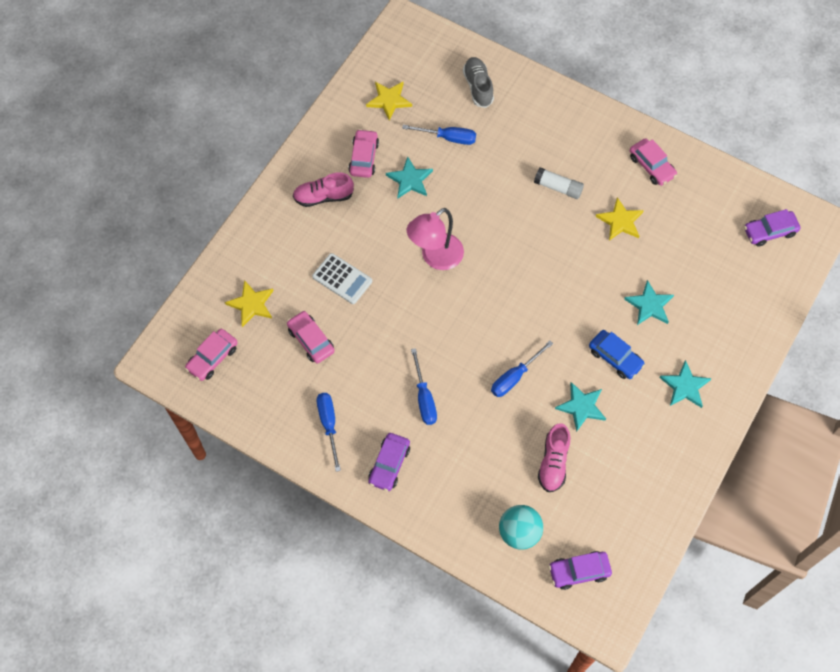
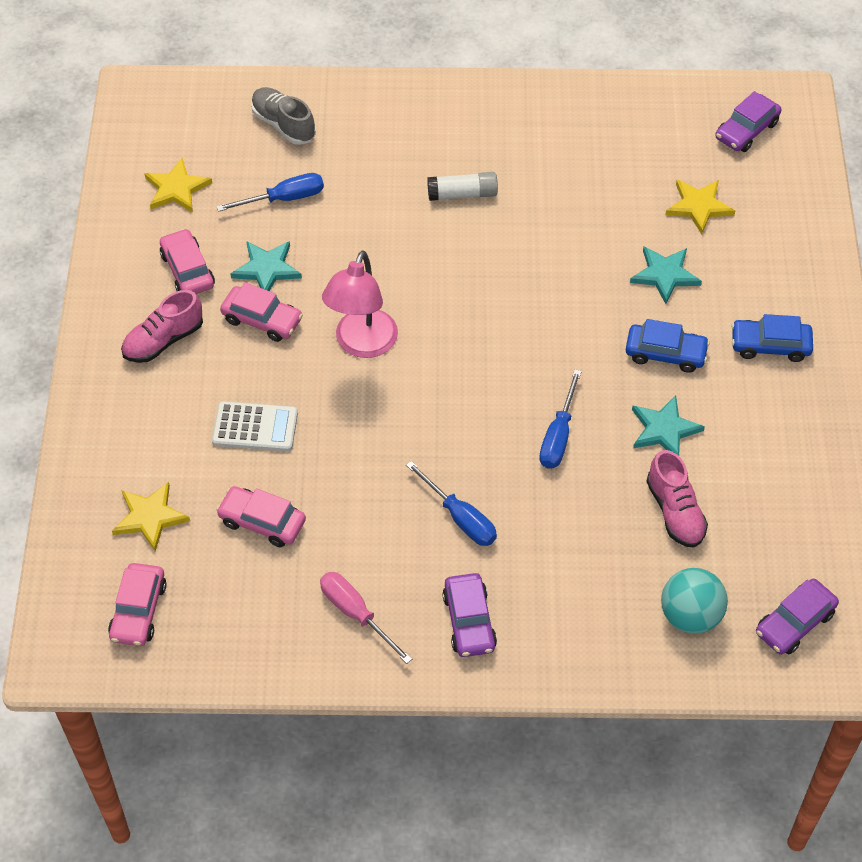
camera: 30 degrees left, 10 degrees down
(329, 425) = (356, 614): blue screwdriver -> pink screwdriver
(620, 221) = (564, 198): yellow star -> yellow star (698, 206)
(651, 166) = (559, 120): pink car -> pink car (262, 320)
(685, 386) = (770, 345): turquoise star -> blue car

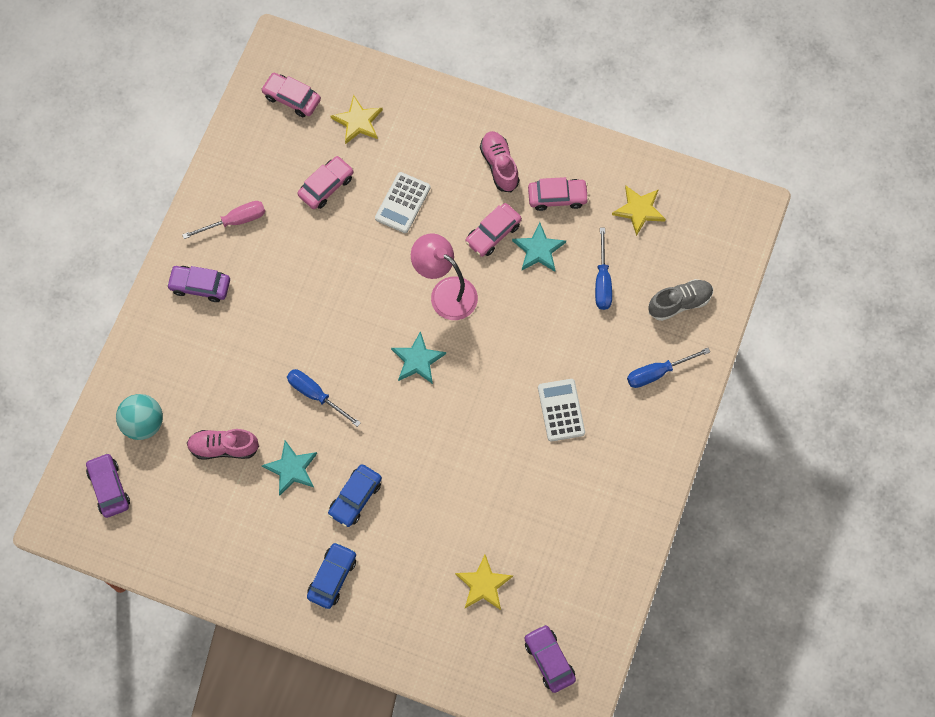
camera: 110 degrees right, 15 degrees up
(460, 517) = (278, 307): blue screwdriver -> blue screwdriver (657, 372)
(462, 194) = (561, 410): white glue stick -> white calculator
(665, 275) = (426, 529): turquoise star -> turquoise star (417, 360)

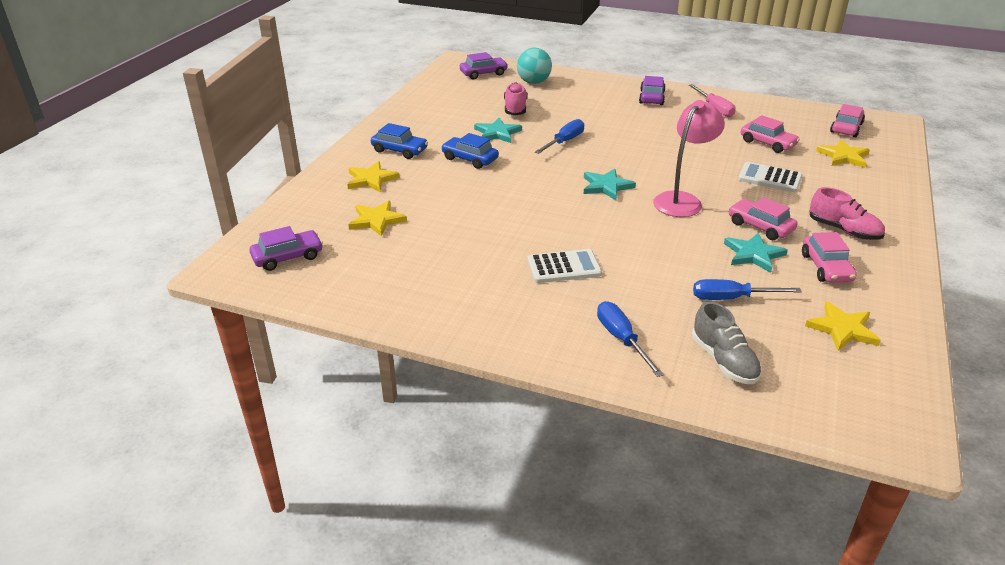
camera: 90 degrees right, 35 degrees down
(400, 601) = (371, 179): none -> yellow star
(499, 165) = (843, 230): pink shoe -> pink shoe turned 60 degrees clockwise

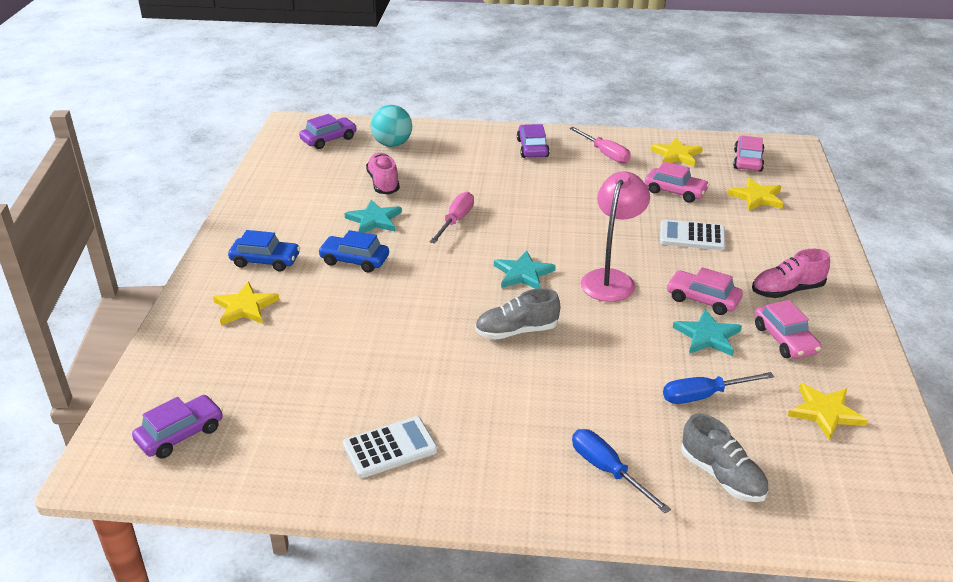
camera: 15 degrees left, 0 degrees up
(377, 220) = (273, 363): yellow star -> yellow star (676, 155)
(564, 142) = (455, 221): blue screwdriver -> pink screwdriver
(564, 267) = (513, 389): white calculator -> white calculator (390, 448)
(584, 226) = (516, 331): none -> grey shoe
(843, 230) = (787, 290): pink shoe -> pink shoe turned 135 degrees clockwise

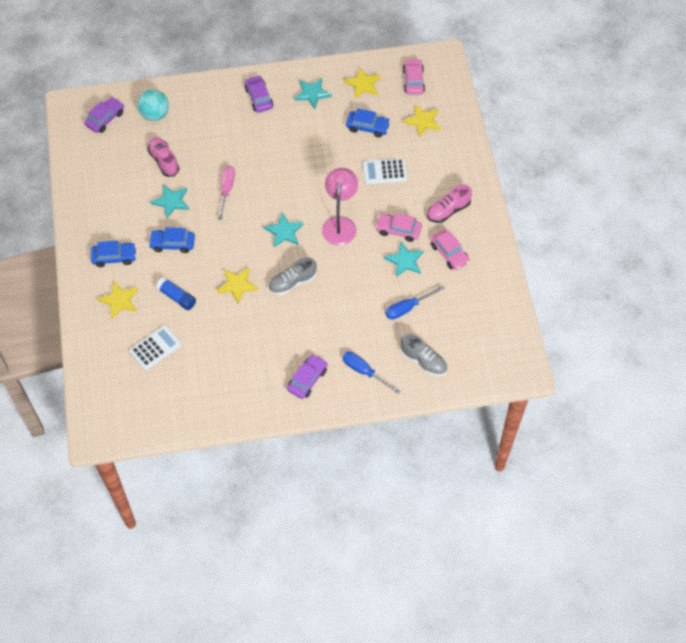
camera: 15 degrees left, 25 degrees up
(180, 434) = (127, 403): purple car -> purple car (307, 379)
(331, 318) = (177, 297): none -> blue glue stick
(390, 448) = (246, 384): white calculator -> white calculator (155, 348)
(605, 154) = (312, 93): pink screwdriver -> turquoise star
(675, 191) = (367, 127): pink car -> blue car
(825, 412) = (474, 305): yellow star -> yellow star (237, 285)

